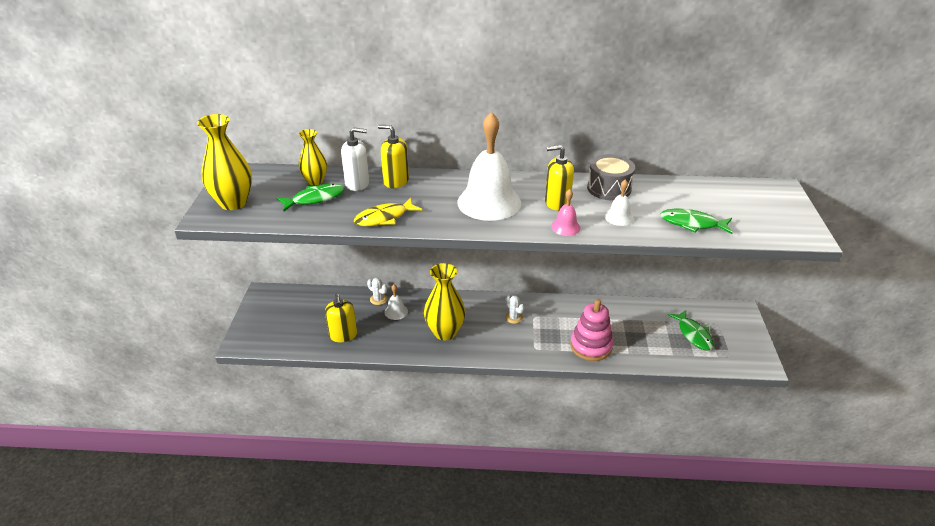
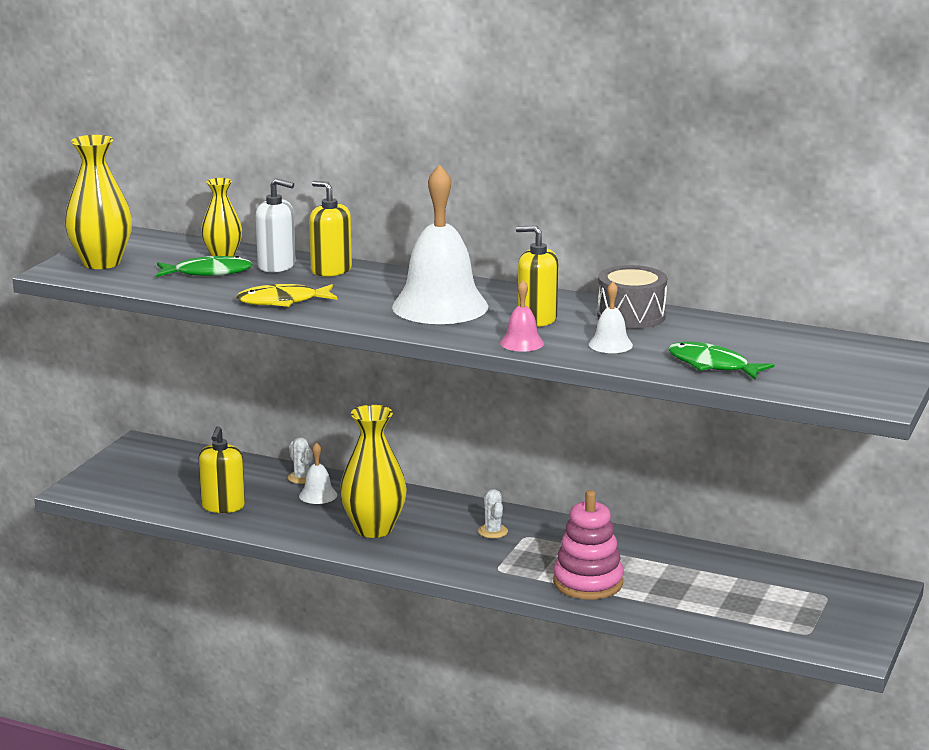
camera: 20 degrees right, 15 degrees down
(693, 334) = (771, 600): green fish -> none

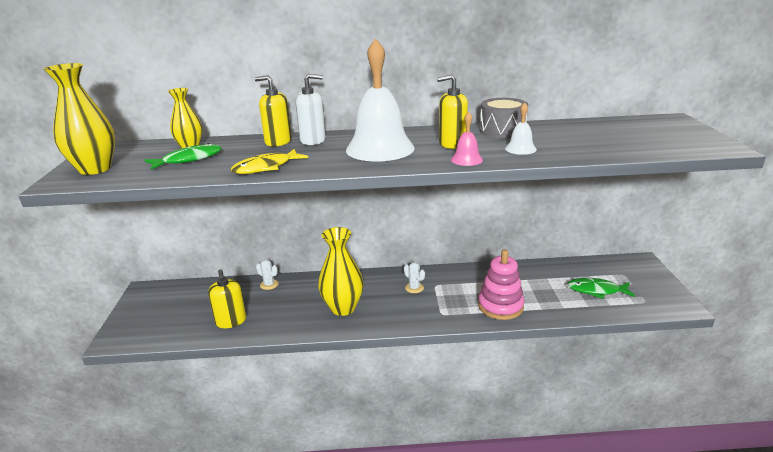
camera: 25 degrees left, 5 degrees up
(277, 266) = (236, 146): white soap dispenser -> white soap dispenser (313, 140)
(318, 495) = (288, 294): white bell -> none
(712, 365) = (599, 148): green fish -> green fish (596, 290)

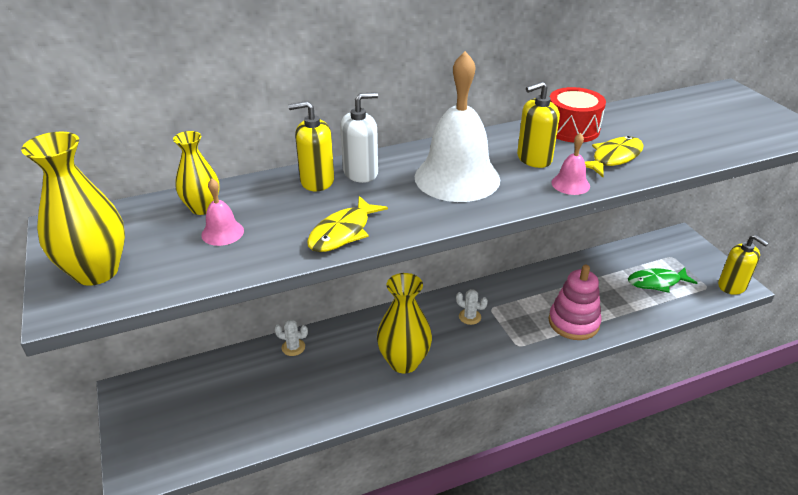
camera: 20 degrees left, 10 degrees up
(189, 160) = (222, 232): green fish -> pink bell
(231, 321) = (277, 411): yellow soap dispenser -> yellow soap dispenser (732, 286)
(502, 131) = (572, 129): grey drum -> red drum
(520, 149) = (614, 158): white bell -> yellow fish

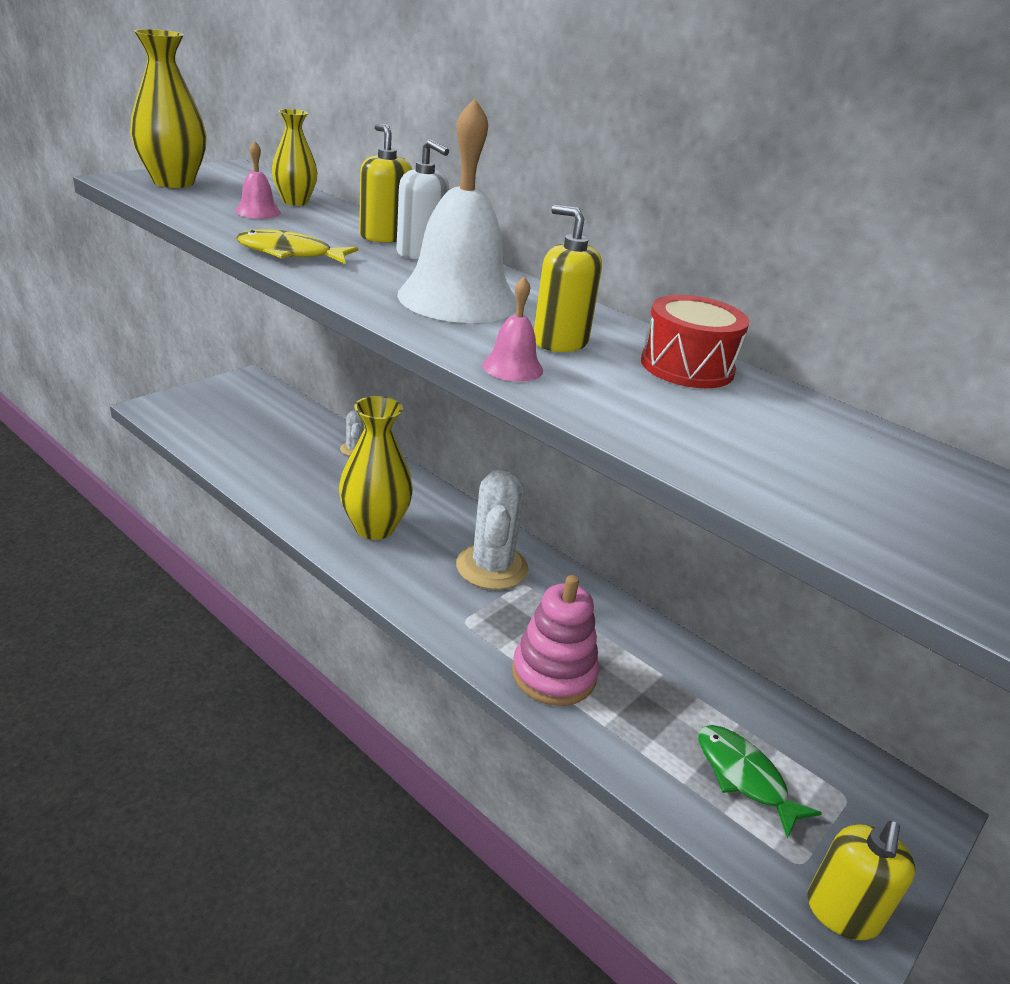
camera: 60 degrees right, 5 degrees down
(470, 317) = (492, 567): white cactus -> white cactus, size x2.17
(614, 158) = (631, 400): yellow fish -> none

